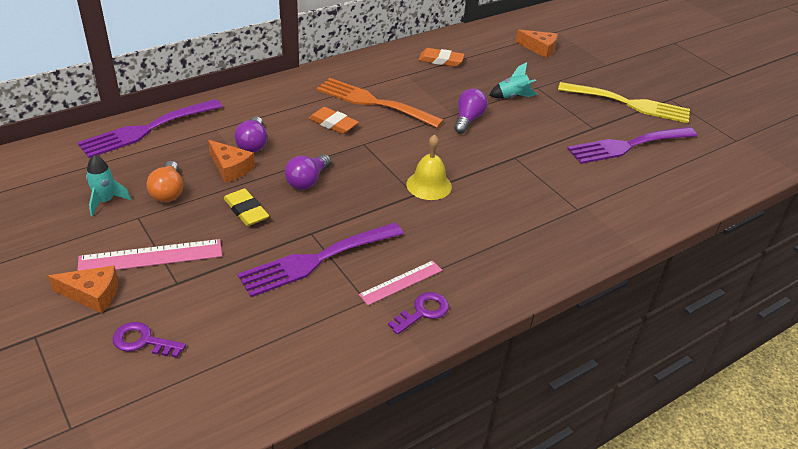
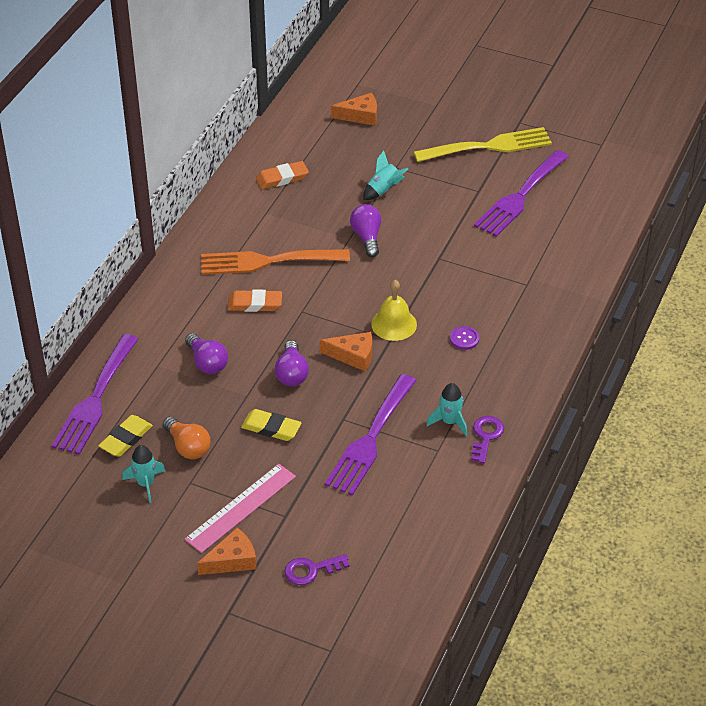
camera: 30 degrees left, 5 degrees up
(133, 164) = (126, 438): none -> yellow eraser
(230, 168) = (214, 396): orange cheese -> orange cheese (353, 356)
(401, 282) = (449, 422): pink ruler -> turquoise rocket
(480, 223) = (464, 339): none -> purple button

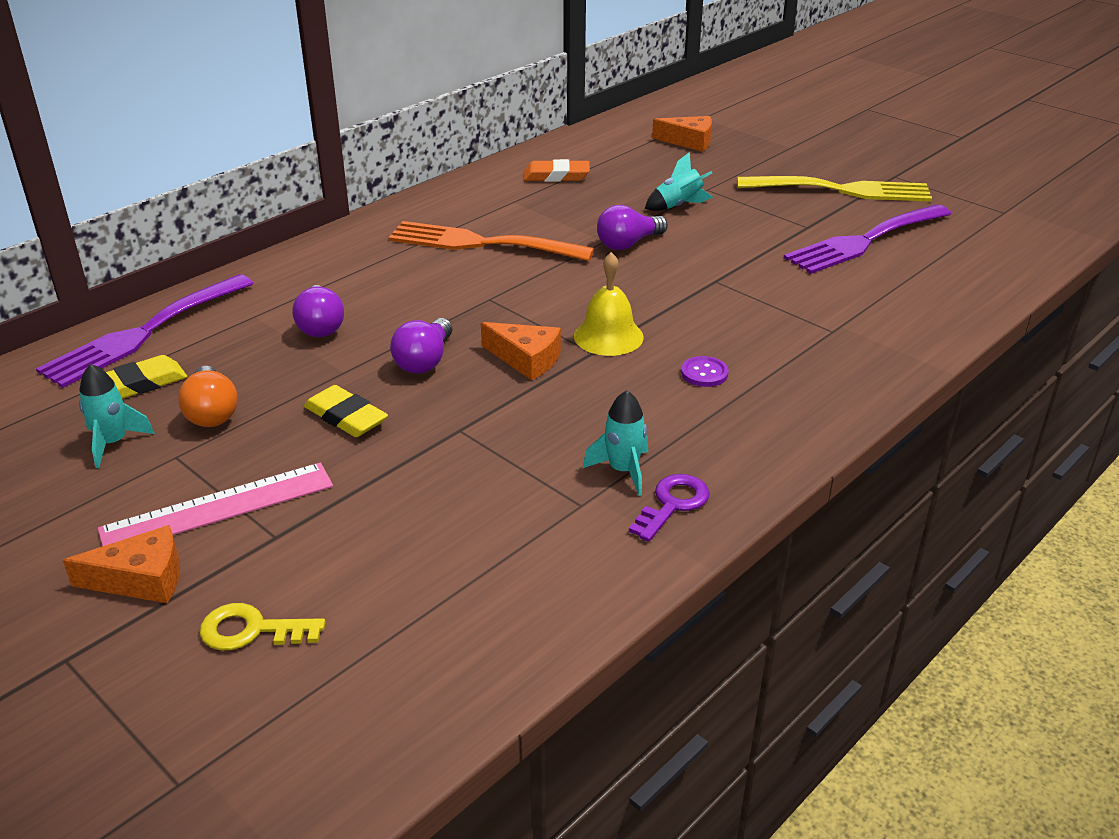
camera: 20 degrees right, 10 degrees down
(255, 304) = (432, 280): orange eraser -> none
(311, 570) = (252, 630): purple key -> yellow key
(367, 237) = (628, 244): purple light bulb -> purple light bulb turned 135 degrees counterclockwise
(370, 439) = (483, 465): purple fork -> none

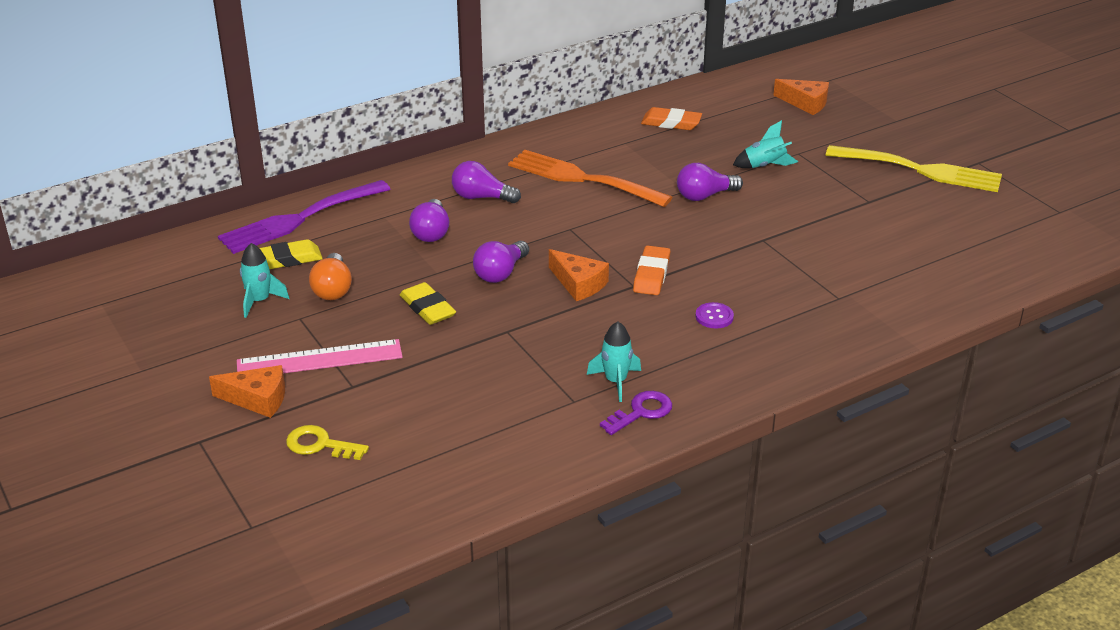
camera: 15 degrees right, 0 degrees up
(369, 278) = (481, 197): none -> purple light bulb
(608, 336) = (651, 275): yellow bell -> orange eraser
(864, 241) = (912, 222): purple fork -> none

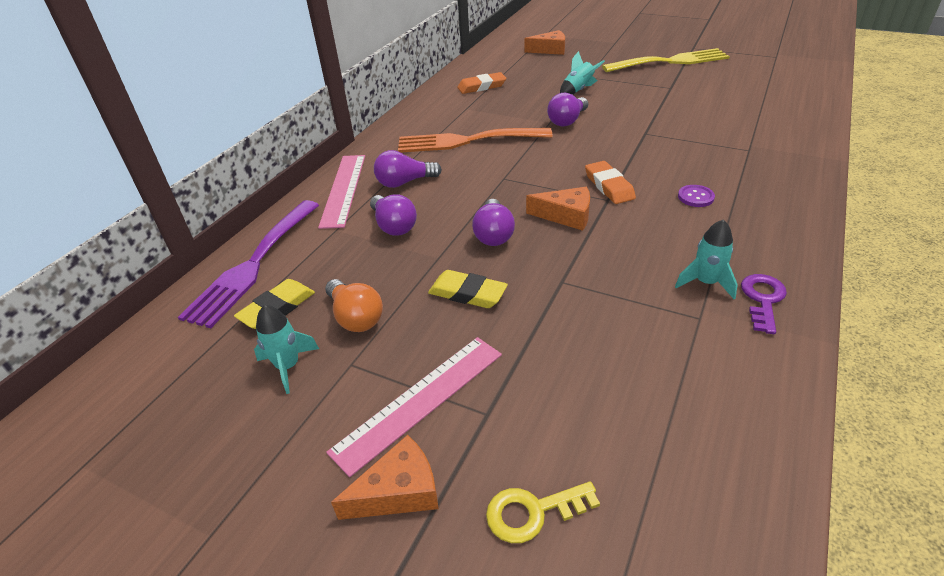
camera: 30 degrees left, 5 degrees up
(426, 183) = (344, 189): none -> pink ruler

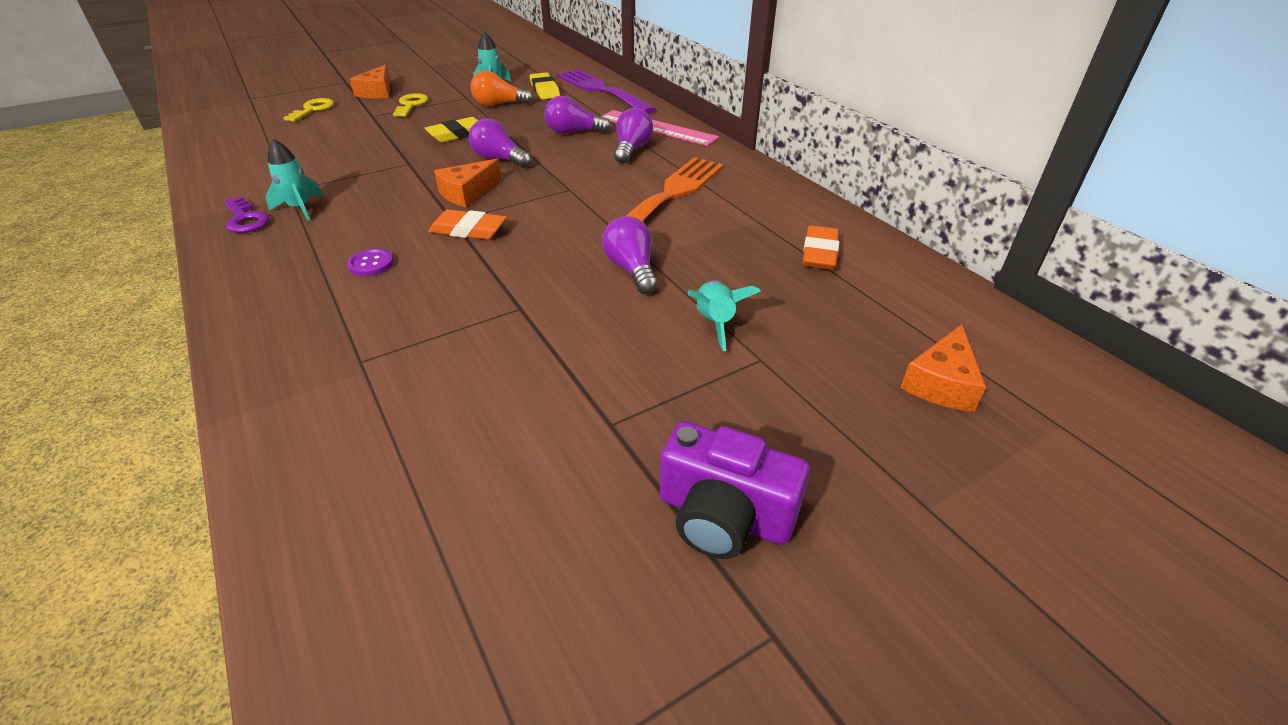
camera: 120 degrees right, 0 degrees up
(419, 401) = (411, 105): pink ruler -> yellow key
(670, 61) = (724, 515): yellow fork -> purple camera

